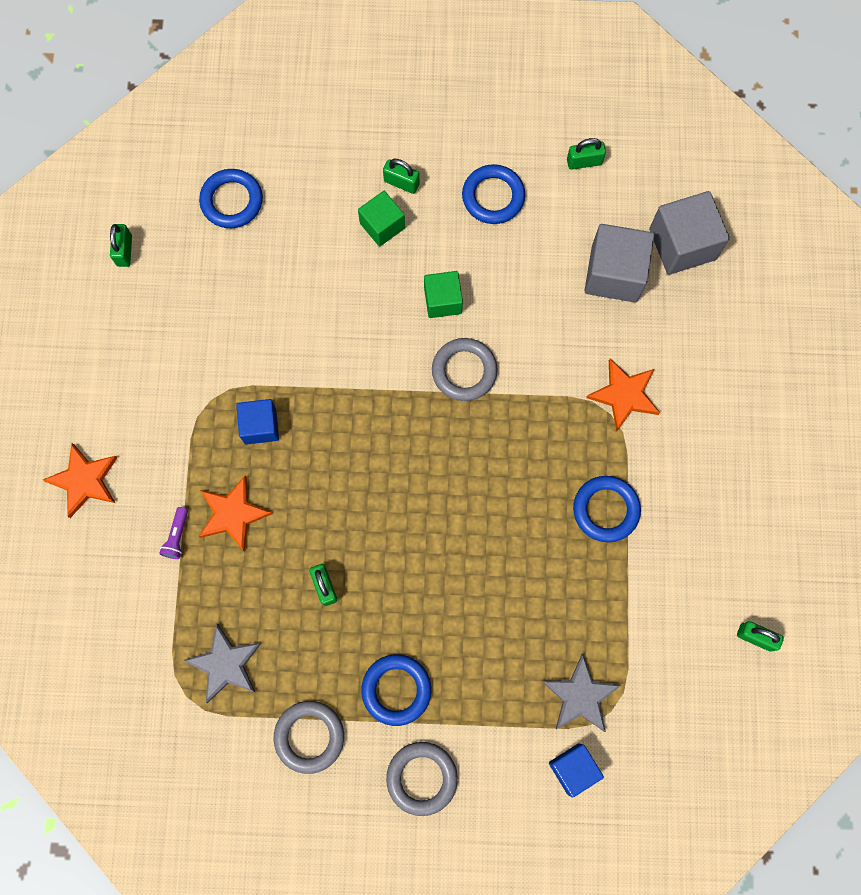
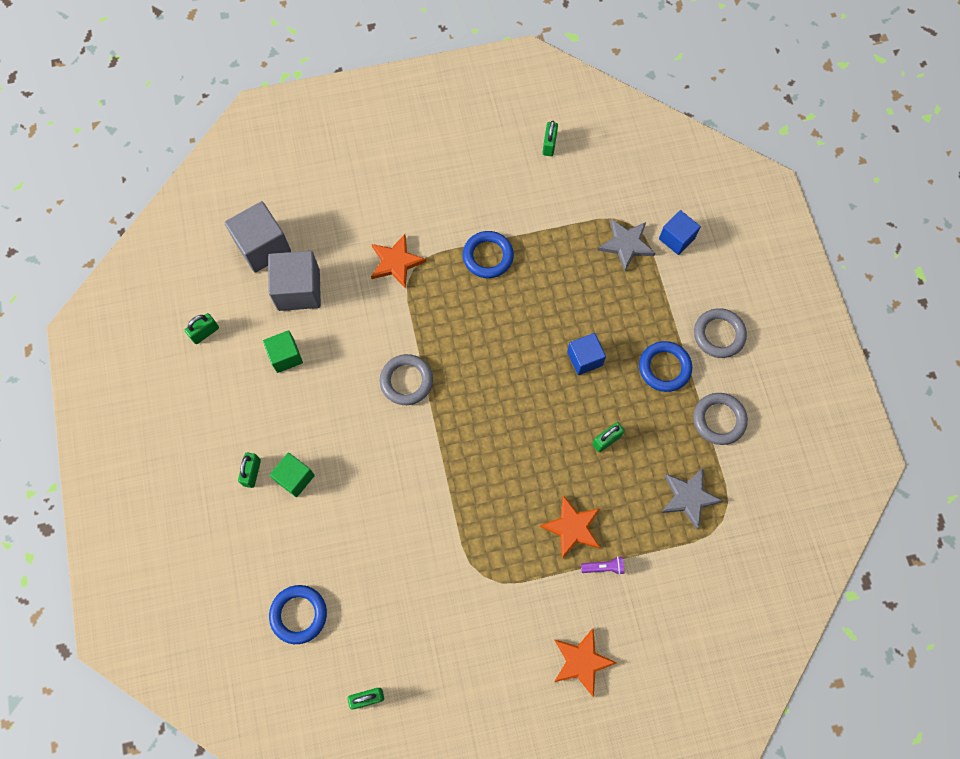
camera: 105 degrees left, 5 degrees down
(260, 426) = (494, 528): blue cube -> blue cube (584, 358)
(443, 300) = (351, 412): green cube -> green cube (285, 356)
(493, 197) = (250, 395): blue ring -> none
(584, 162) = (205, 333): green padlock -> green padlock turned 75 degrees clockwise

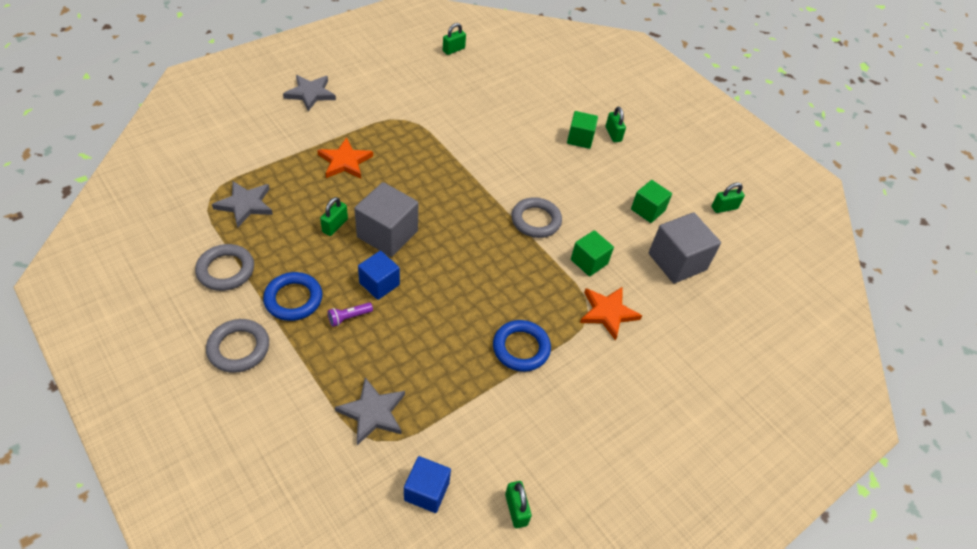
camera: 150 degrees right, 20 degrees down
(205, 333) = (724, 208): green padlock -> green padlock turned 45 degrees clockwise
(263, 247) = (737, 287): grey cube -> grey cube (387, 234)
(299, 614) = (524, 74): blue ring -> none
(382, 317) = (589, 262): none -> green cube
(581, 661) = (310, 94): orange star -> grey star
(604, 567) = (310, 145): purple flashlight -> purple flashlight (349, 317)
(676, 238) = (312, 441): blue cube -> blue cube (426, 491)

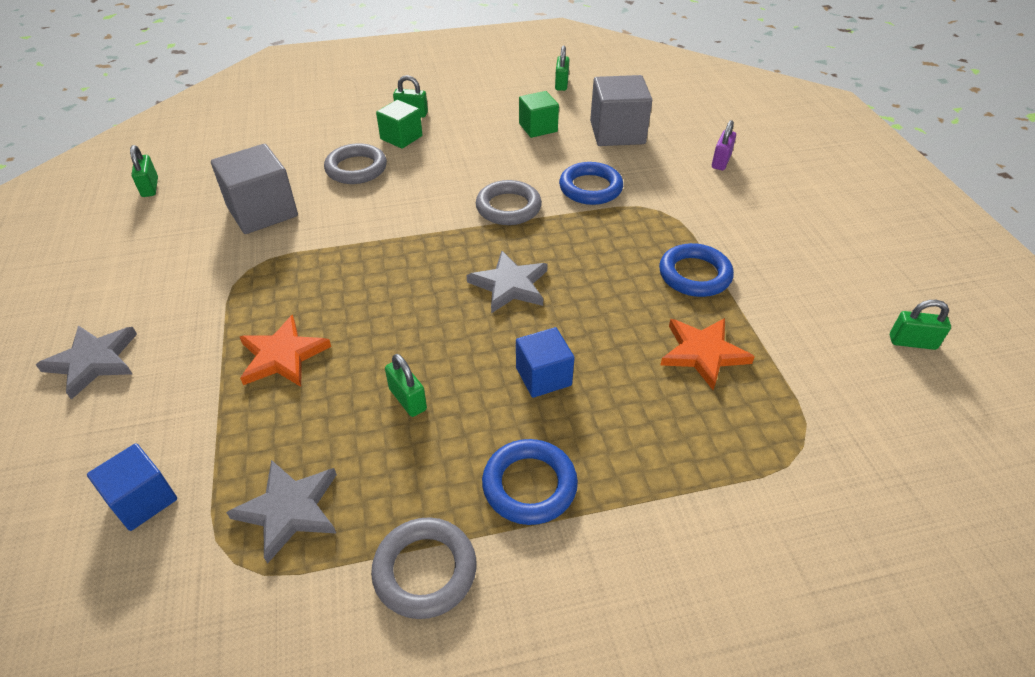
camera: 60 degrees left, 5 degrees down
(239, 348) = (601, 584): grey ring -> grey ring (356, 168)
(349, 317) = (590, 425): purple flashlight -> none
(373, 412) = (759, 438): grey star -> grey star (510, 285)
(387, 234) = (457, 345): grey cube -> grey cube (262, 211)
(426, 491) = (884, 414): blue cube -> blue cube (143, 500)
(589, 262) = (590, 188): green cube -> blue ring
(608, 313) = (666, 197): orange star -> orange star (703, 353)
(684, 342) = (721, 161): none -> purple padlock

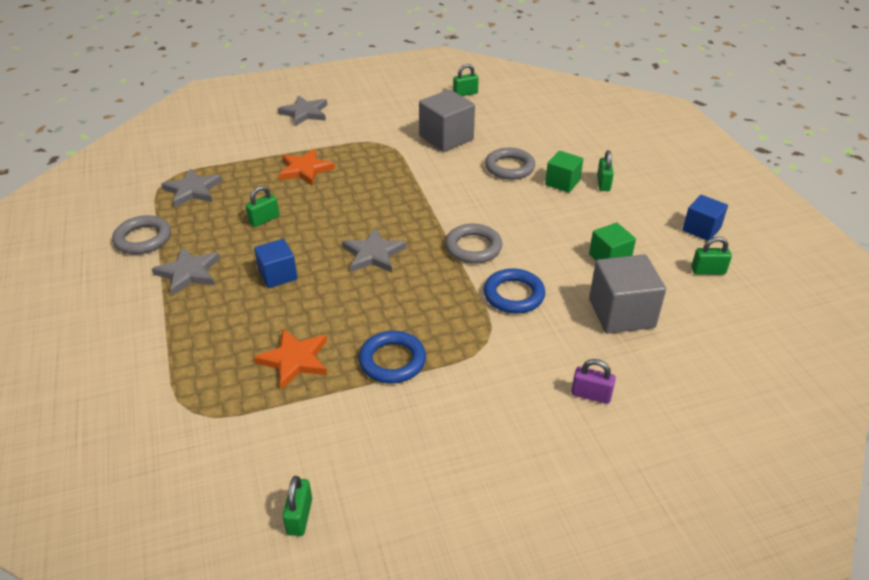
camera: 85 degrees right, 5 degrees down
(143, 500) = (209, 148): blue cube -> blue cube (701, 229)
(529, 485) = (189, 273): blue ring -> grey star

